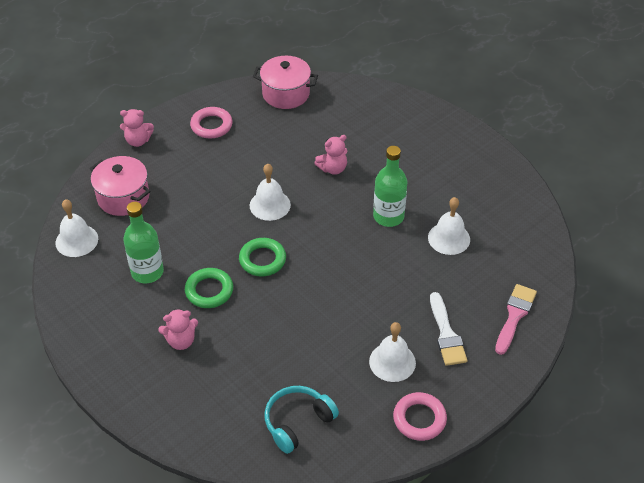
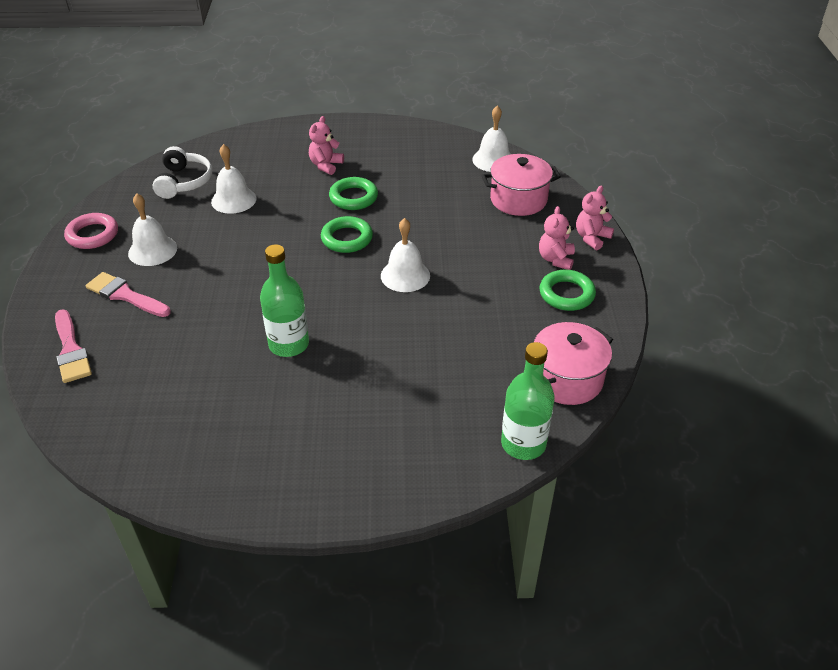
camera: 130 degrees right, 5 degrees down
(147, 272) = (414, 178): green bottle -> green bottle (523, 444)
(211, 125) = (566, 294): pink ring -> green ring
(297, 422) = (184, 182): turquoise headphones -> white headphones
(333, 168) = (401, 345): pink teddy bear -> pink teddy bear (556, 259)
(446, 334) = (125, 295): white brush -> pink brush
(449, 238) = (205, 369): white bell -> white bell (233, 200)

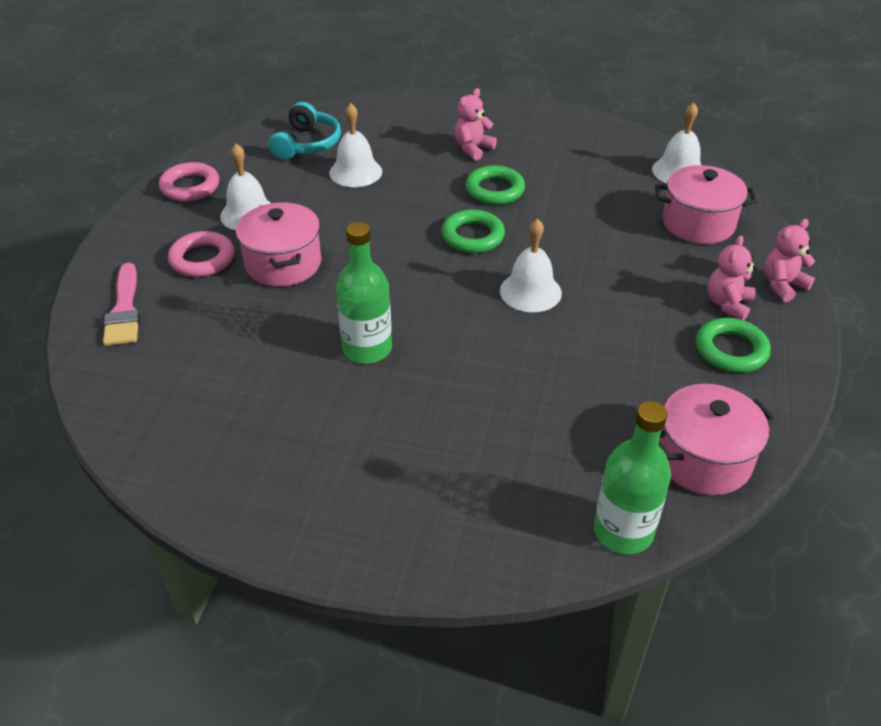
camera: 15 degrees right, 0 degrees up
(125, 295) = (202, 259): pink brush -> pink ring
(184, 182) = (307, 144): white headphones -> turquoise headphones
(196, 287) = (283, 264): none -> pink pot

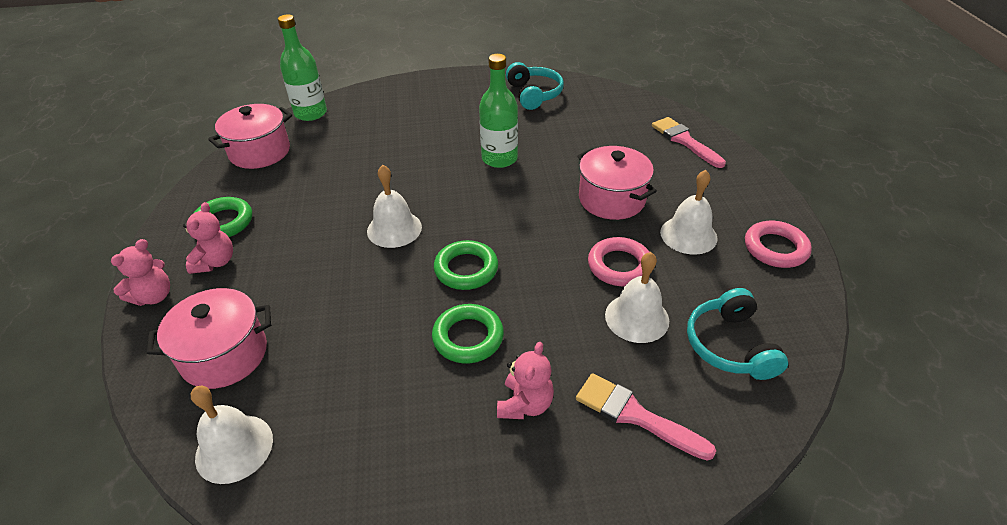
camera: 160 degrees right, 0 degrees up
(202, 259) = (677, 186): pink ring -> pink ring (619, 266)
(233, 459) = (534, 94): none -> turquoise headphones
(405, 130) = (635, 415): none -> pink brush

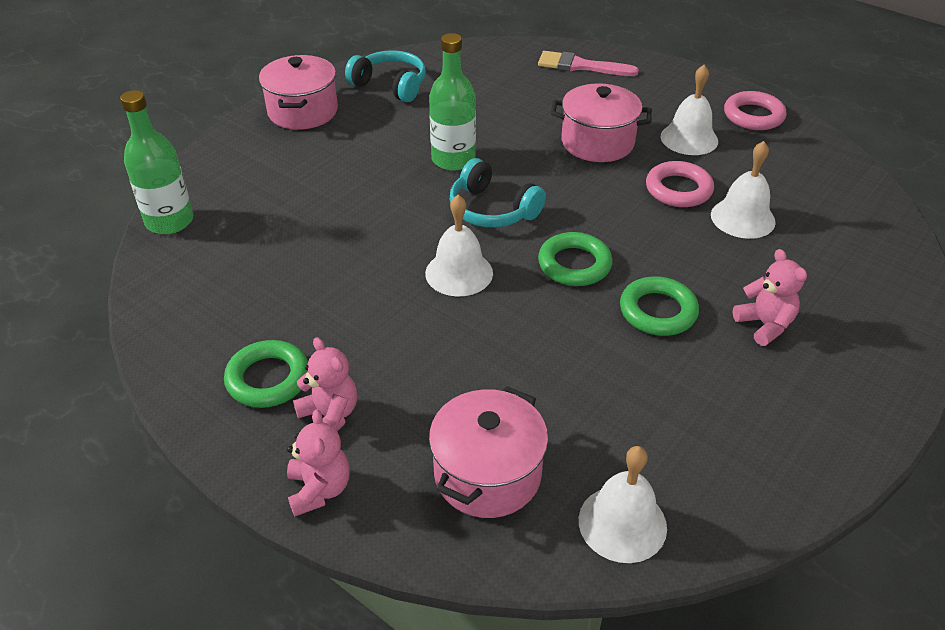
camera: 45 degrees left, 0 degrees up
(260, 152) = (179, 292): pink pot -> pink pot (303, 111)
(635, 415) = (833, 280): pink brush -> none
(730, 345) = (818, 198): turquoise headphones -> turquoise headphones (492, 210)

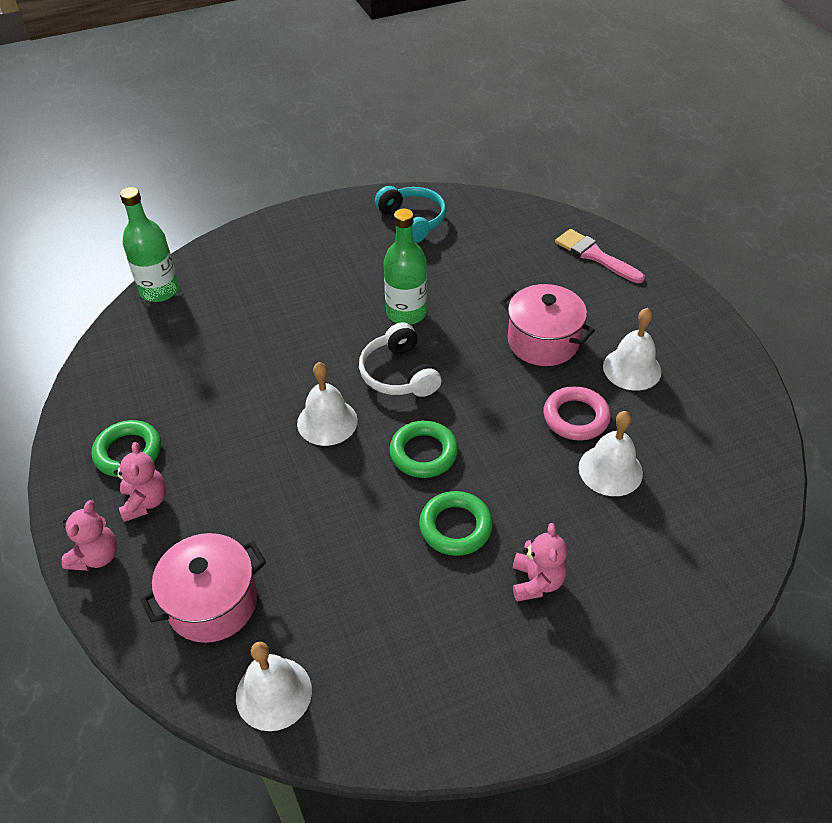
camera: 30 degrees right, 5 degrees up
(303, 111) = (324, 223): pink pot -> none
(492, 210) = (399, 374): turquoise headphones -> white headphones
(753, 116) = (718, 367): pink ring -> none

